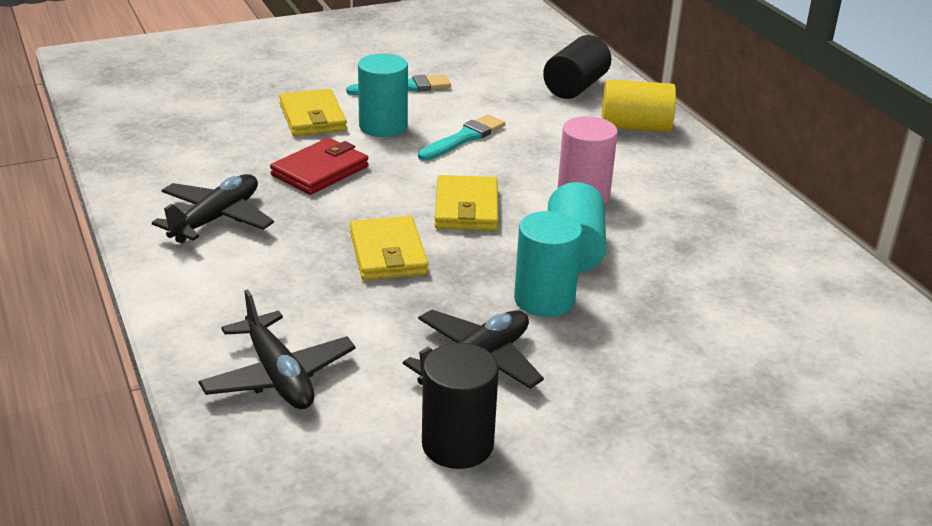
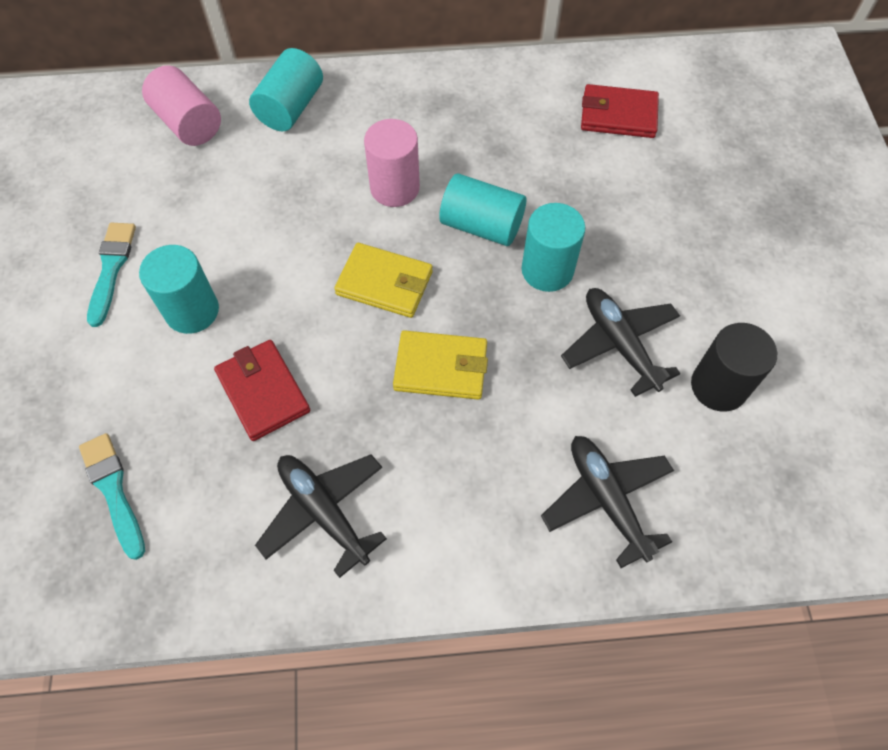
camera: 70 degrees left, 30 degrees up
(278, 376) = (606, 500): black plane -> black plane turned 105 degrees counterclockwise
(312, 117) = (138, 373): yellow wallet -> none
(464, 138) = (250, 246): turquoise brush -> turquoise brush (113, 490)
(575, 87) = (188, 123): black cylinder -> pink cylinder
(635, 127) = (291, 107): yellow cylinder -> turquoise cylinder
(811, 321) = (618, 115): none -> red wallet

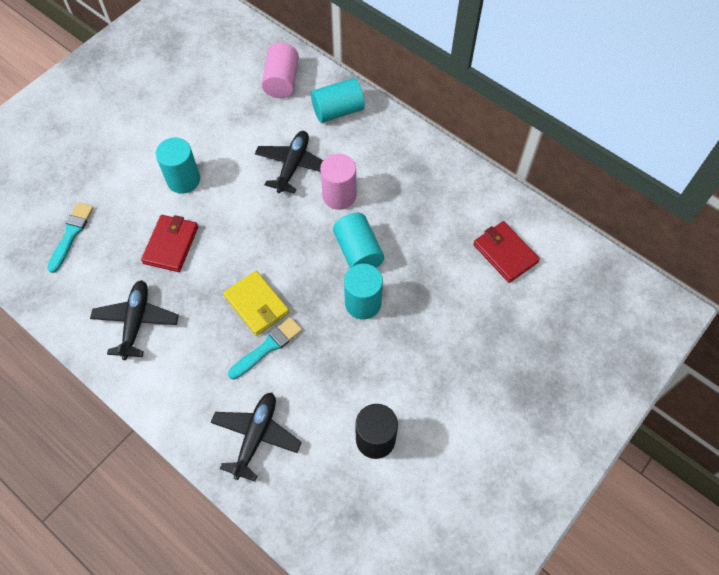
camera: 45 degrees right, 0 degrees up
(111, 268) = (173, 130): turquoise brush -> turquoise brush (267, 347)
(384, 283) = (279, 240): yellow wallet -> none
(619, 344) = (352, 372): black plane -> black plane (293, 166)

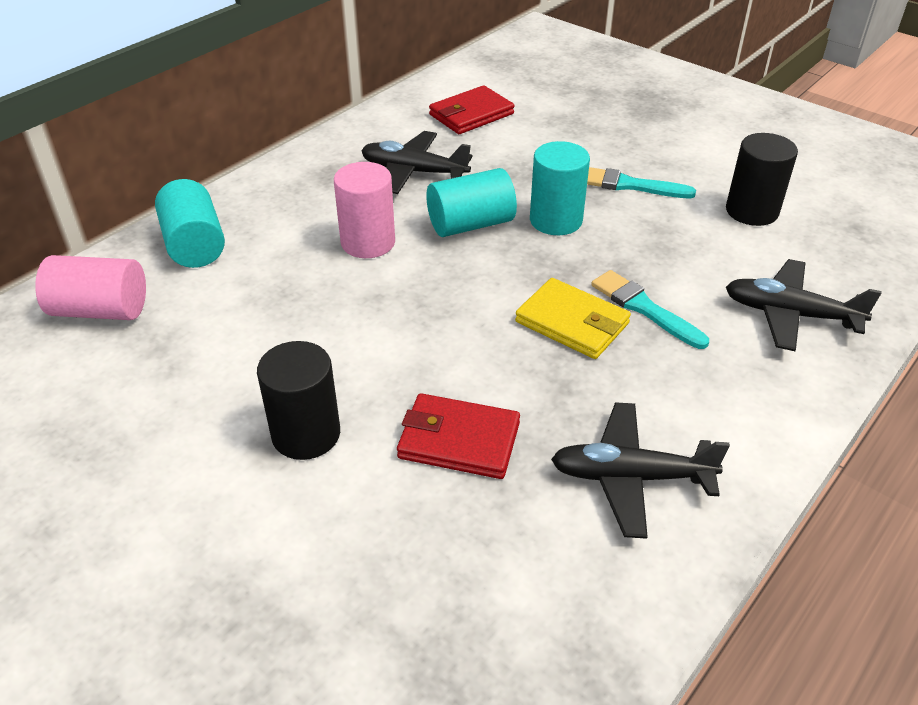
camera: 90 degrees left, 20 degrees down
(71, 234) = (430, 623): turquoise brush -> turquoise brush (629, 185)
(183, 180) = (306, 434): turquoise cylinder -> black cylinder
(257, 304) = (572, 323): yellow wallet -> yellow wallet turned 75 degrees clockwise
(293, 166) = (300, 291): black plane -> black plane (414, 172)

